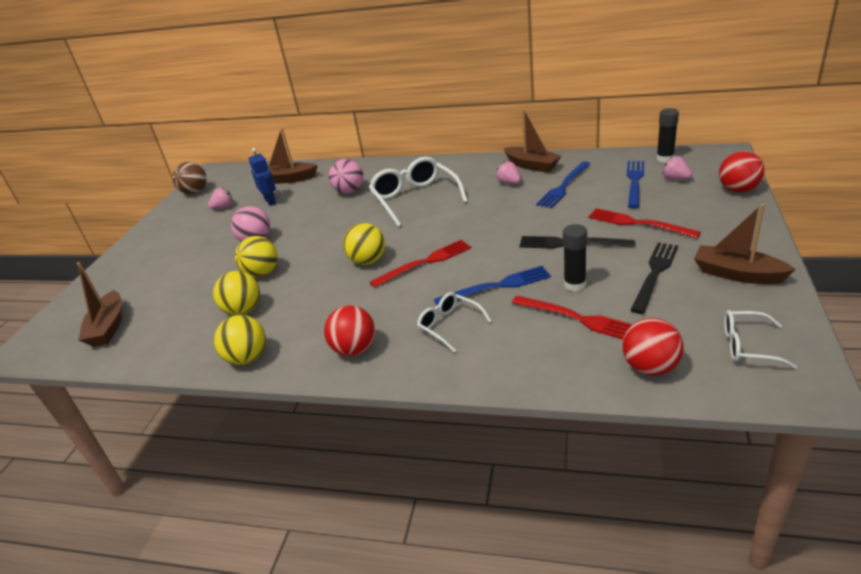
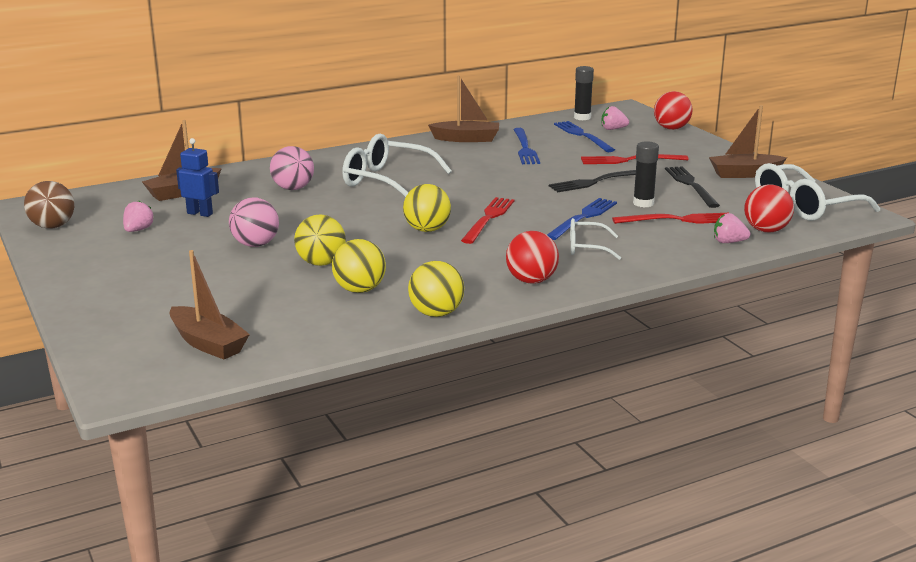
camera: 45 degrees left, 10 degrees down
(509, 183) = (467, 154): pink strawberry -> pink strawberry (728, 242)
(748, 346) = (805, 206): white glasses -> white glasses, size x1.82

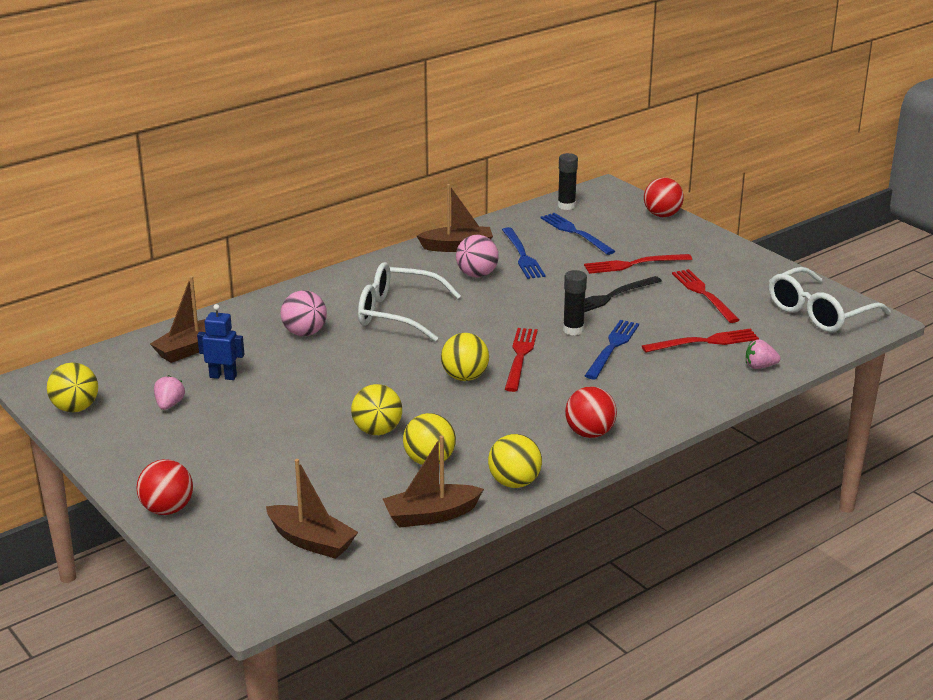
camera: 10 degrees left, 5 degrees up
(52, 226) = (75, 408): brown ball -> yellow ball
(255, 244) = (300, 413): pink ball -> pink ball (477, 275)
(587, 247) = (628, 386): white glasses -> none
(613, 129) = (603, 220): pink strawberry -> none
(643, 203) = (664, 323): black glue stick -> black glue stick (573, 330)
(691, 185) = (703, 294): black fork -> red fork
(744, 174) = (751, 274): brown boat -> brown boat (431, 515)
(766, 230) = (790, 348): red ball -> red ball (167, 509)

